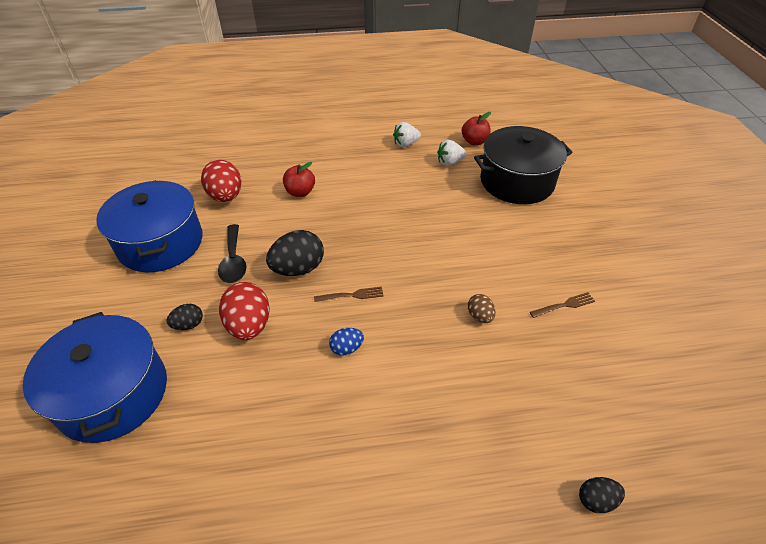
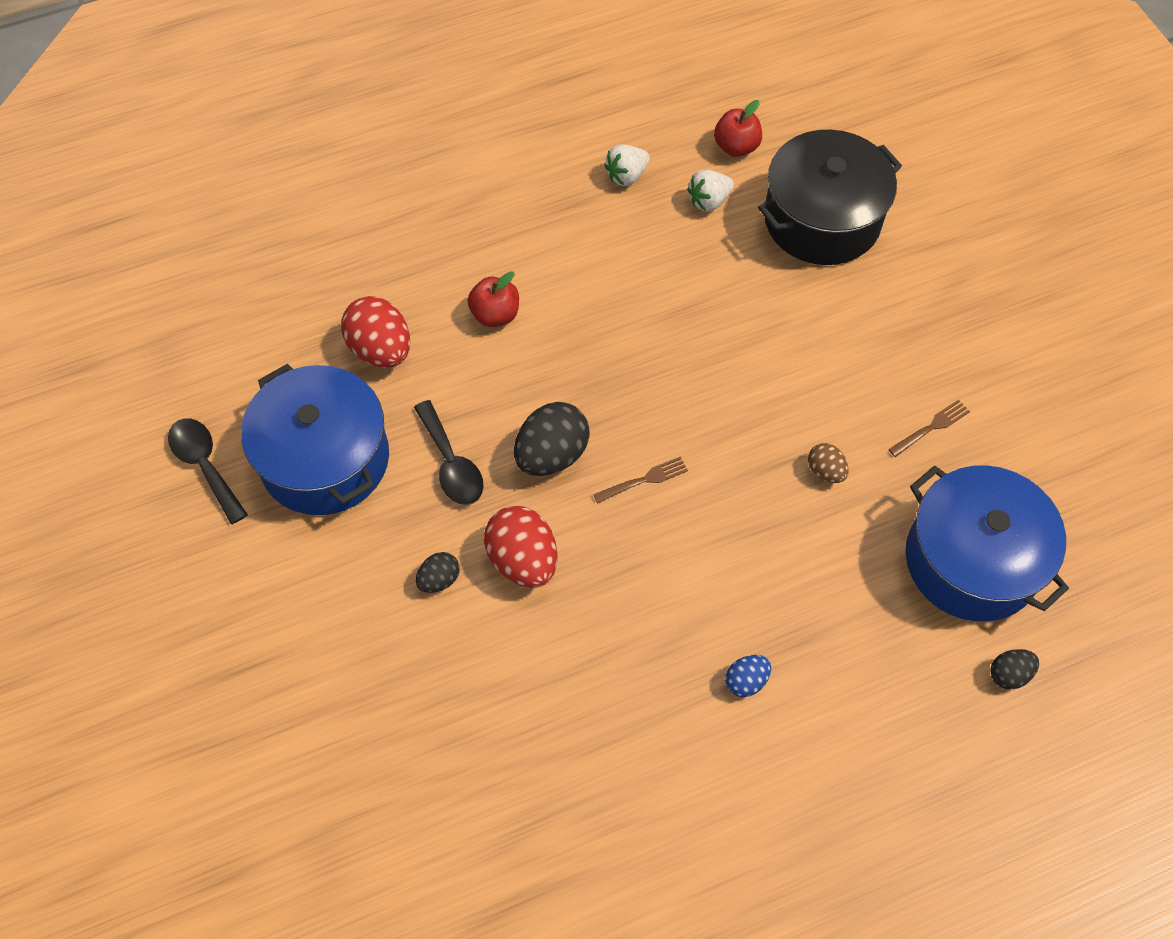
camera: 15 degrees left, 15 degrees up
(91, 232) = (205, 465): none -> black spoon
(113, 393) = (392, 698): blue pot -> blue pot (971, 560)
(347, 348) = (667, 561): blue egg -> blue egg (746, 681)

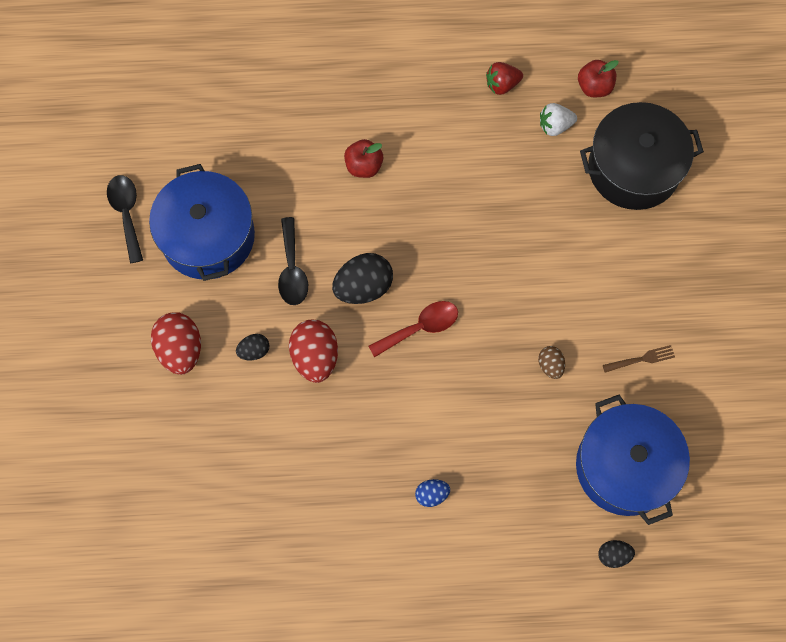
camera: 20 degrees right, 10 degrees up
(381, 349) = (274, 166): red egg -> red egg (180, 349)
(626, 176) = (502, 84): white strawberry -> red strawberry
(644, 480) = (420, 327): brown fork -> red spoon

